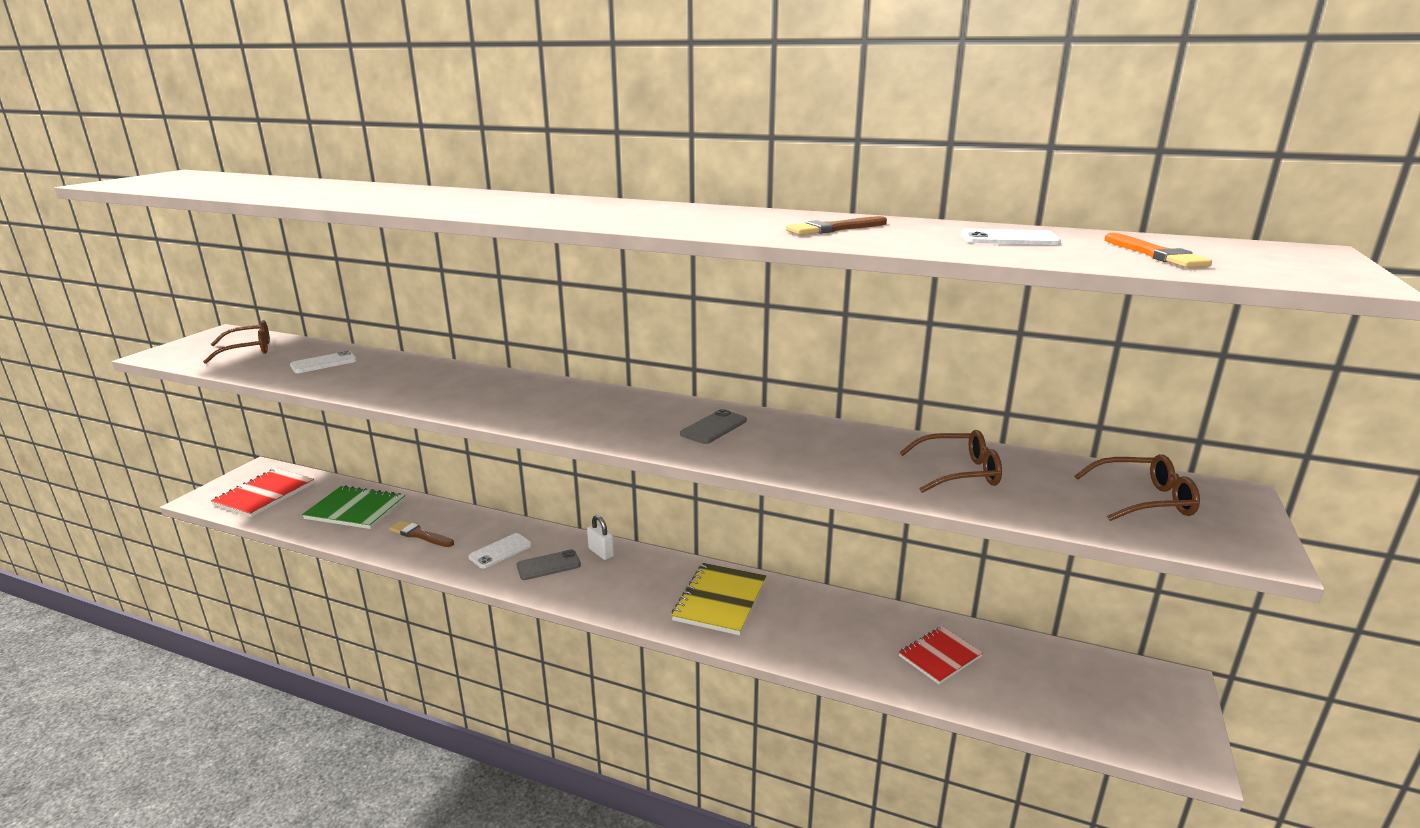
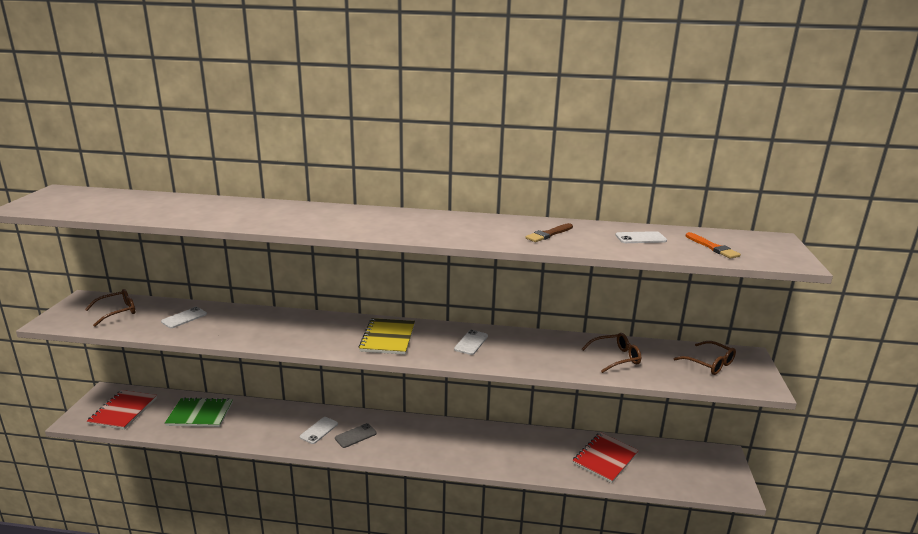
camera: 15 degrees left, 0 degrees up
(420, 535) = (257, 426): brown brush -> none
(601, 552) = (385, 422): white padlock -> none
(713, 427) = (471, 342): grey phone -> white phone
(720, 600) = (472, 443): yellow notebook -> yellow notebook (388, 338)
(940, 656) = (605, 458): red notebook -> red notebook, size x1.51
(1144, 500) = (709, 364): brown glasses -> brown glasses turned 60 degrees clockwise

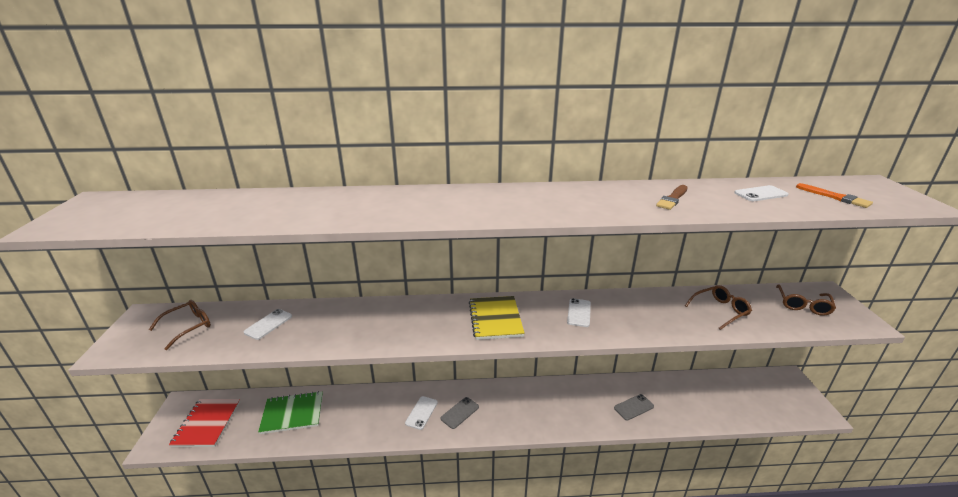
camera: 10 degrees left, 5 degrees up
(533, 456) = (633, 407): none -> grey phone
(605, 458) = (695, 398): red notebook -> none
(709, 364) = (803, 305): brown glasses -> brown glasses turned 75 degrees clockwise

